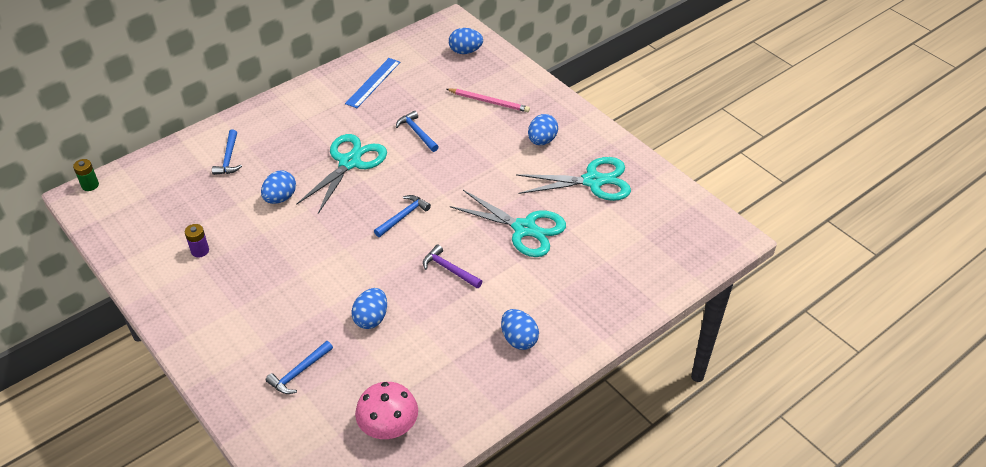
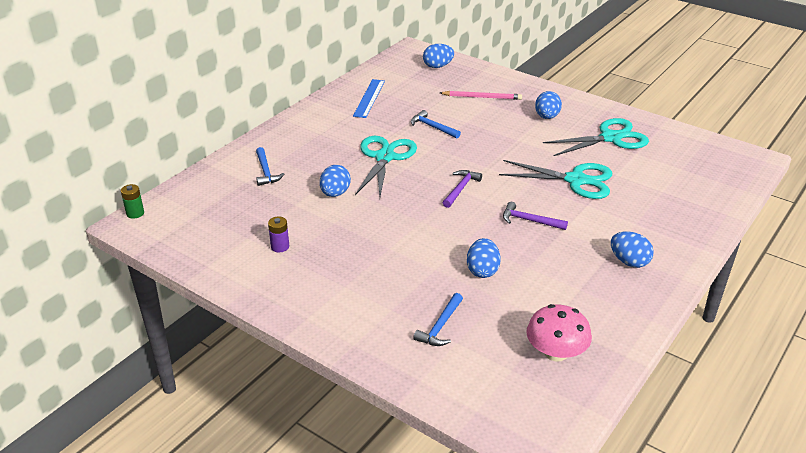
camera: 15 degrees left, 10 degrees down
(403, 216) = (460, 189): blue hammer -> purple hammer

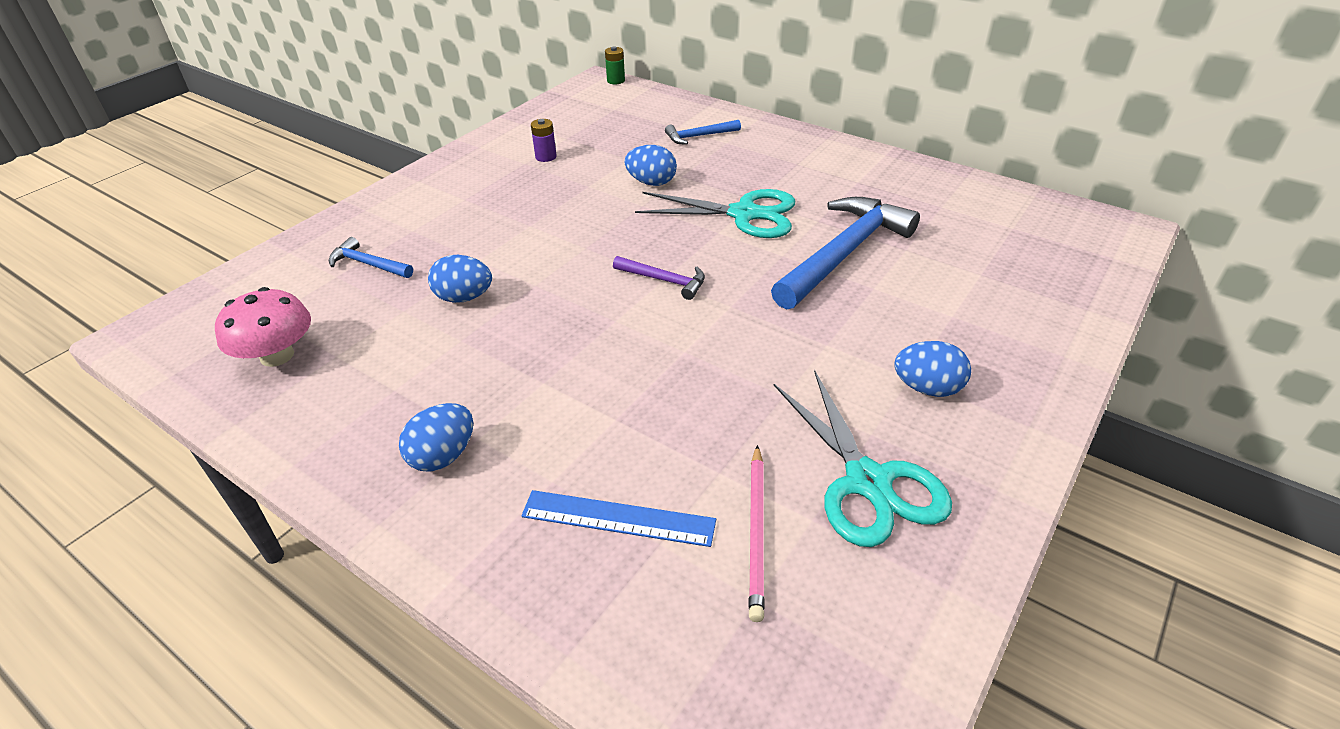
camera: 90 degrees right, 5 degrees up
(369, 98) = (916, 195): blue ruler -> blue ruler (618, 518)
(432, 127) = (844, 253): blue hammer -> blue hammer, size x2.10
(437, 66) = (1071, 256): blue egg -> none
(482, 97) = (973, 307): pink pencil -> pink pencil (757, 532)
(529, 220) = (575, 347): purple hammer -> none
(575, 180) = (695, 411): turquoise scissors -> none

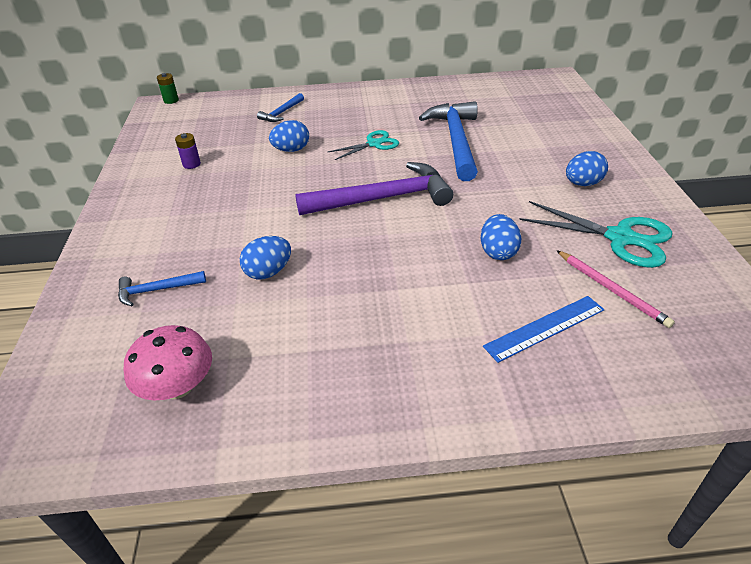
camera: 40 degrees left, 0 degrees up
(443, 456) = (402, 364): blue egg -> blue egg (498, 252)
(664, 280) = (383, 199): purple hammer -> purple hammer, size x2.10
(744, 214) = (374, 144): turquoise scissors -> turquoise scissors, size x0.62

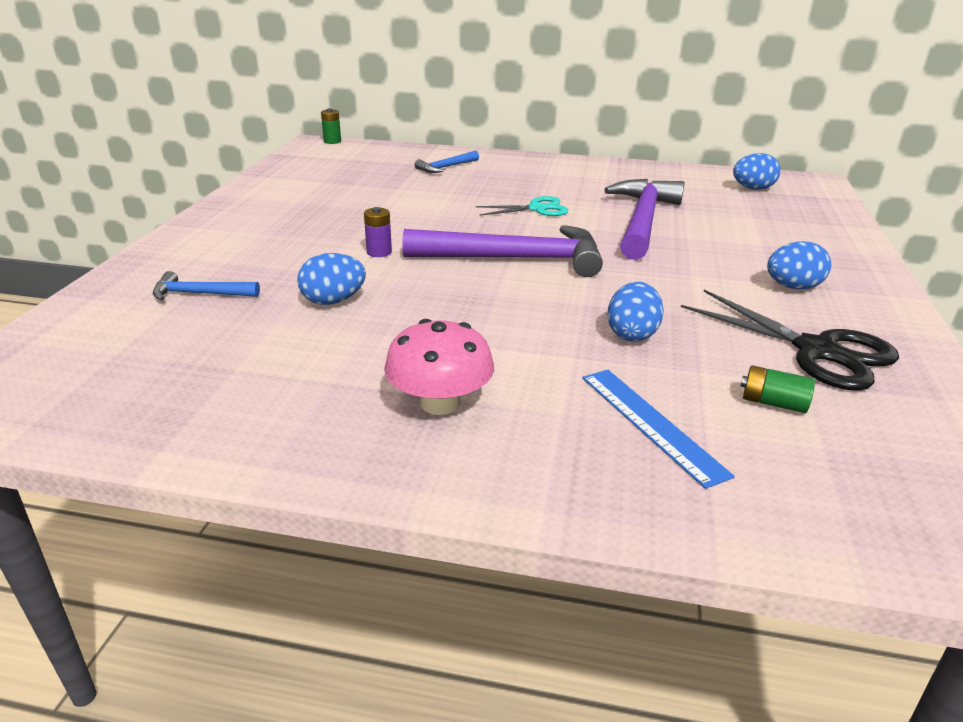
camera: 15 degrees right, 10 degrees down
(177, 386) = (158, 382): pink mushroom -> pink mushroom (440, 403)
(191, 164) = (316, 195): purple battery -> purple battery (379, 252)
(291, 150) = (435, 200): blue egg -> blue egg (752, 188)
(456, 141) = (642, 221): blue hammer -> purple hammer
(545, 328) = (650, 423): blue ruler -> blue ruler turned 75 degrees clockwise
(612, 290) = (773, 403): pink pencil -> green battery
(620, 238) = (817, 351): turquoise scissors -> black scissors

